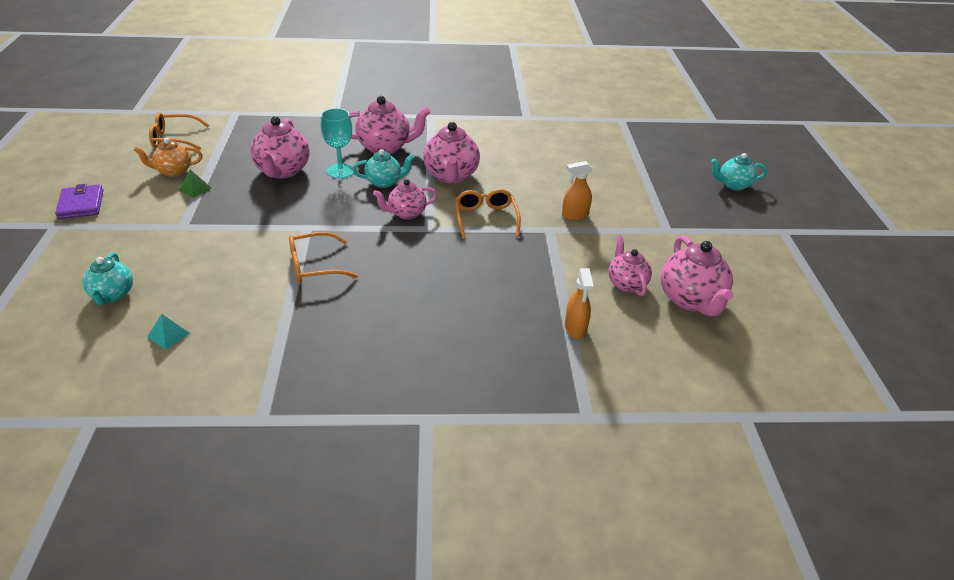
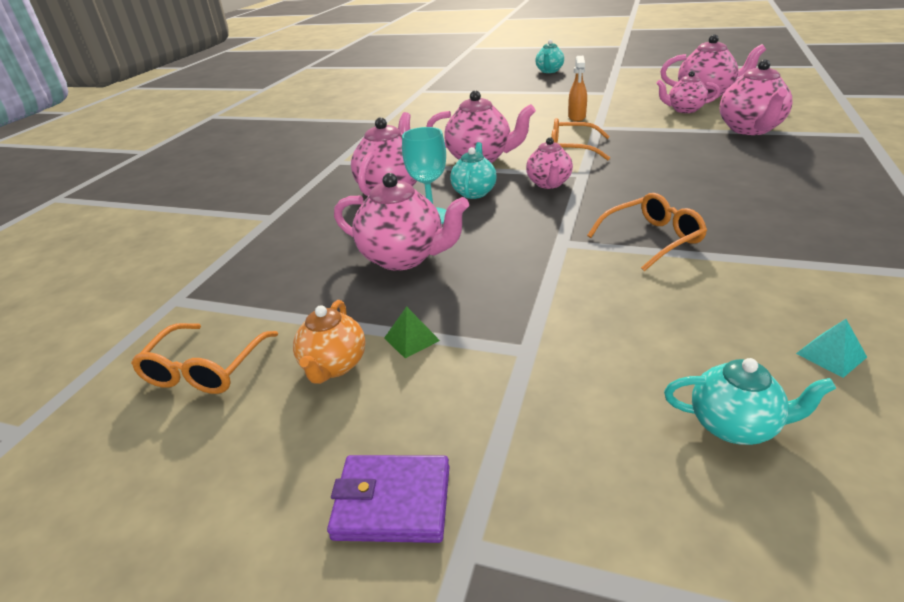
camera: 65 degrees left, 5 degrees down
(314, 266) = (652, 239): orange glasses -> orange glasses turned 120 degrees counterclockwise
(575, 328) = (750, 129): orange spray bottle -> pink teapot

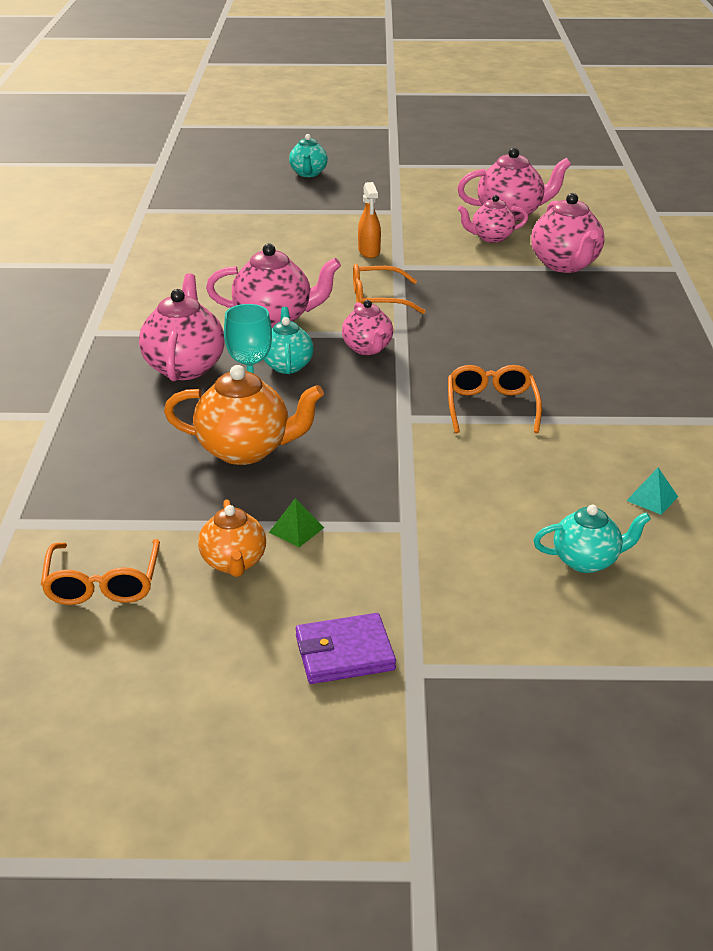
camera: 20 degrees left, 0 degrees up
(404, 258) = (245, 450): pink teapot -> orange teapot
(652, 239) = (491, 407): orange glasses -> orange glasses turned 45 degrees counterclockwise

